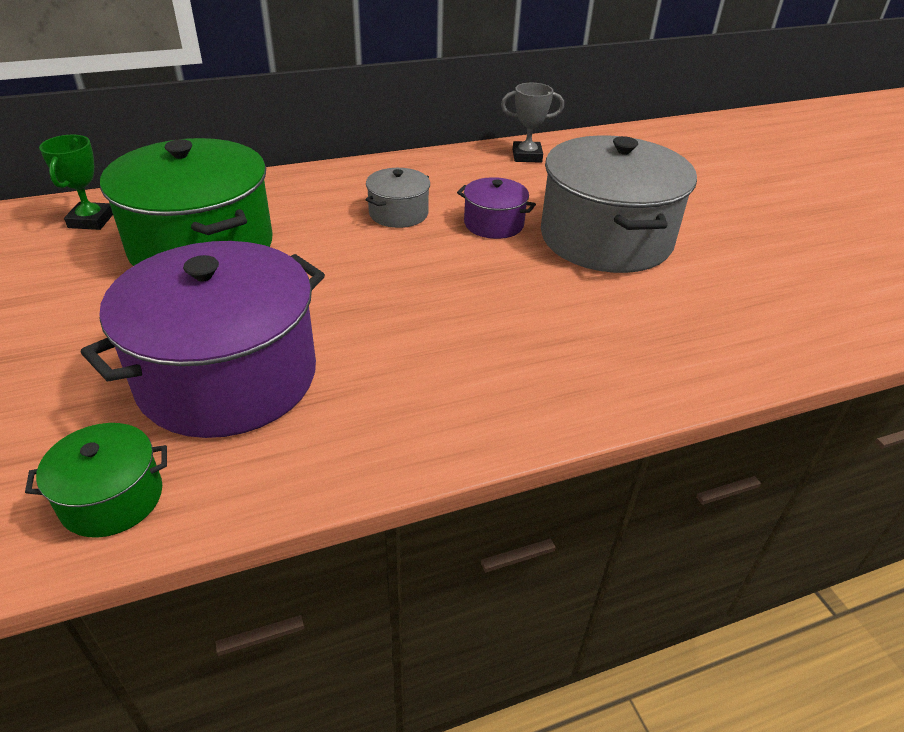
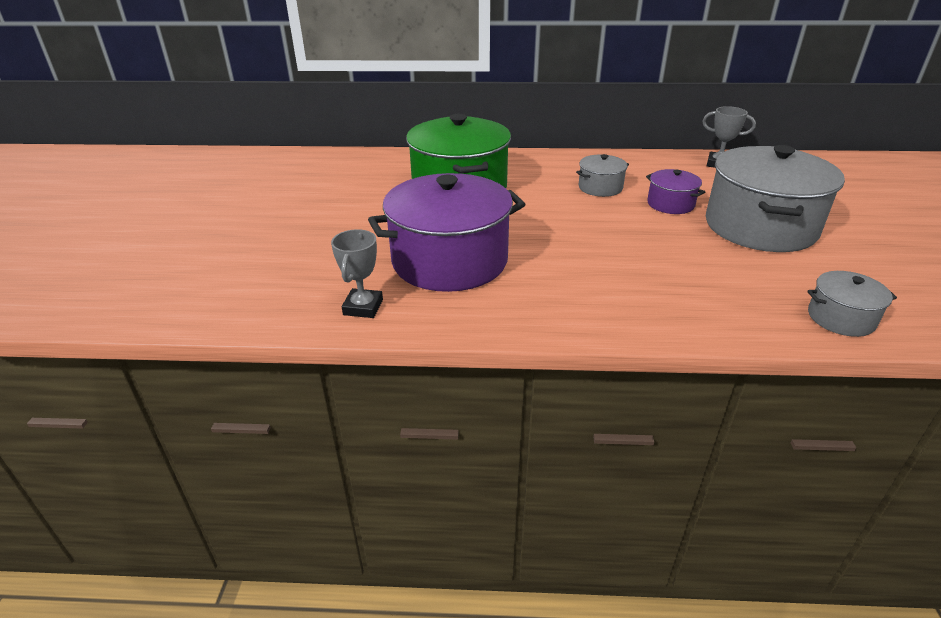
camera: 25 degrees right, 5 degrees down
(91, 220) = (398, 164): green trophy -> none
(112, 498) = (363, 307): green pot -> grey trophy
(737, 349) = (841, 318): none -> grey pot

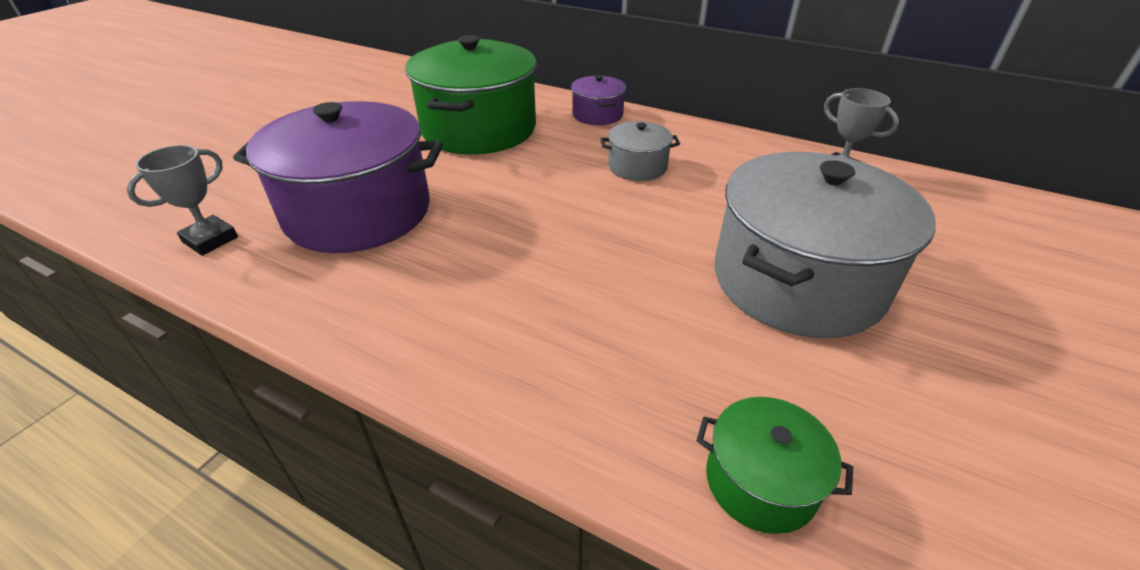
camera: 25 degrees right, 5 degrees up
(670, 204) = (703, 212): purple pot -> purple pot (597, 115)
(841, 318) = (760, 481): grey pot -> green pot

